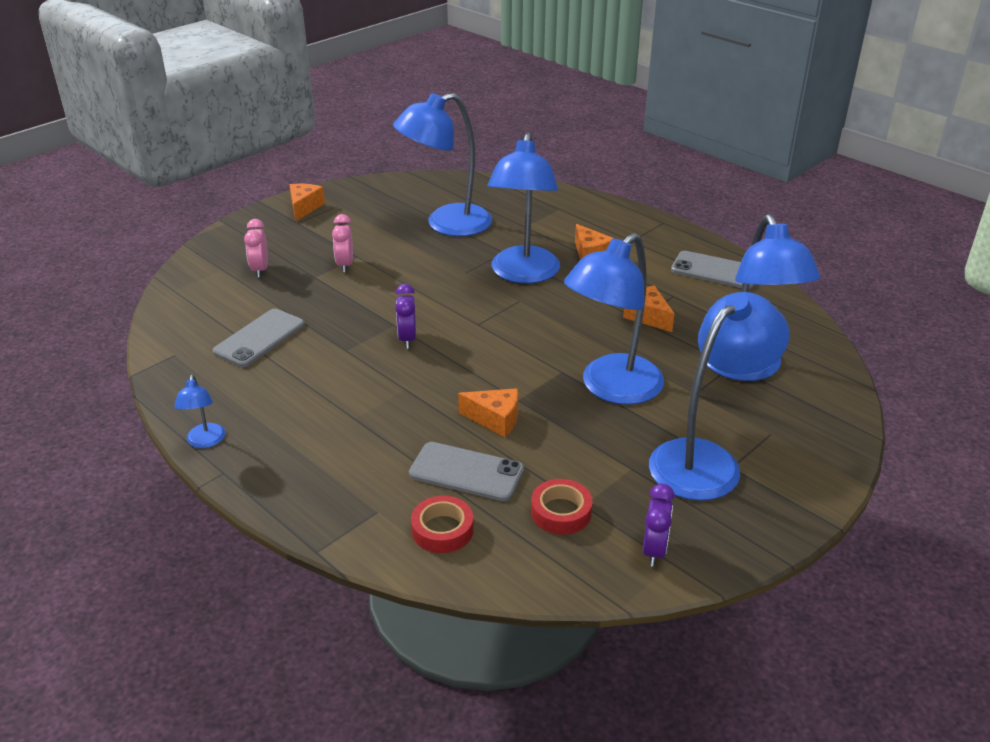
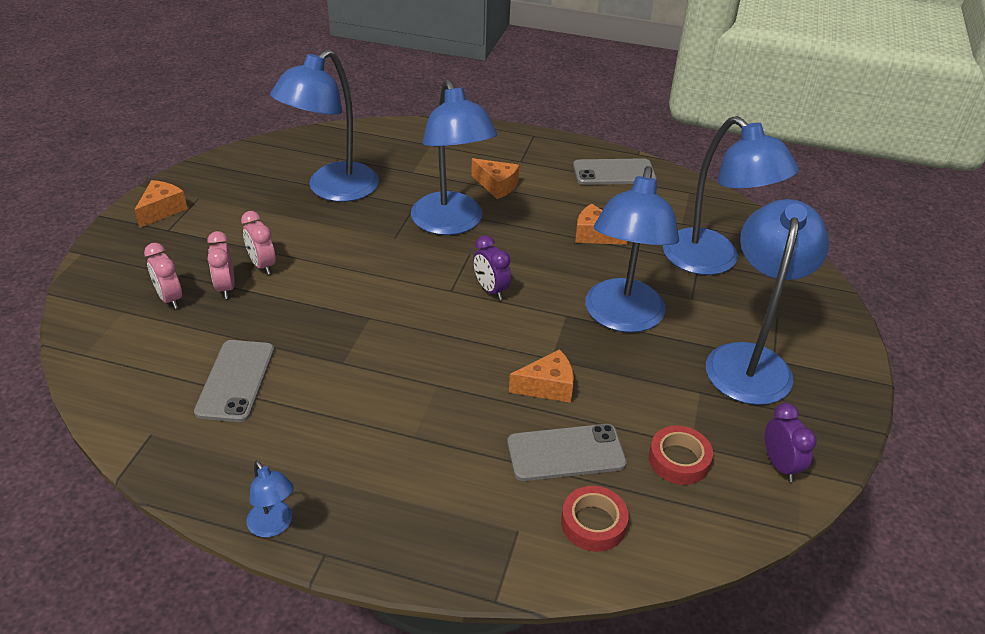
camera: 30 degrees left, 5 degrees up
(304, 208) = (162, 210): orange cheese -> orange cheese turned 45 degrees clockwise
(305, 273) = (226, 287): none -> pink clock
(407, 339) = (395, 329): purple clock -> purple clock (491, 290)

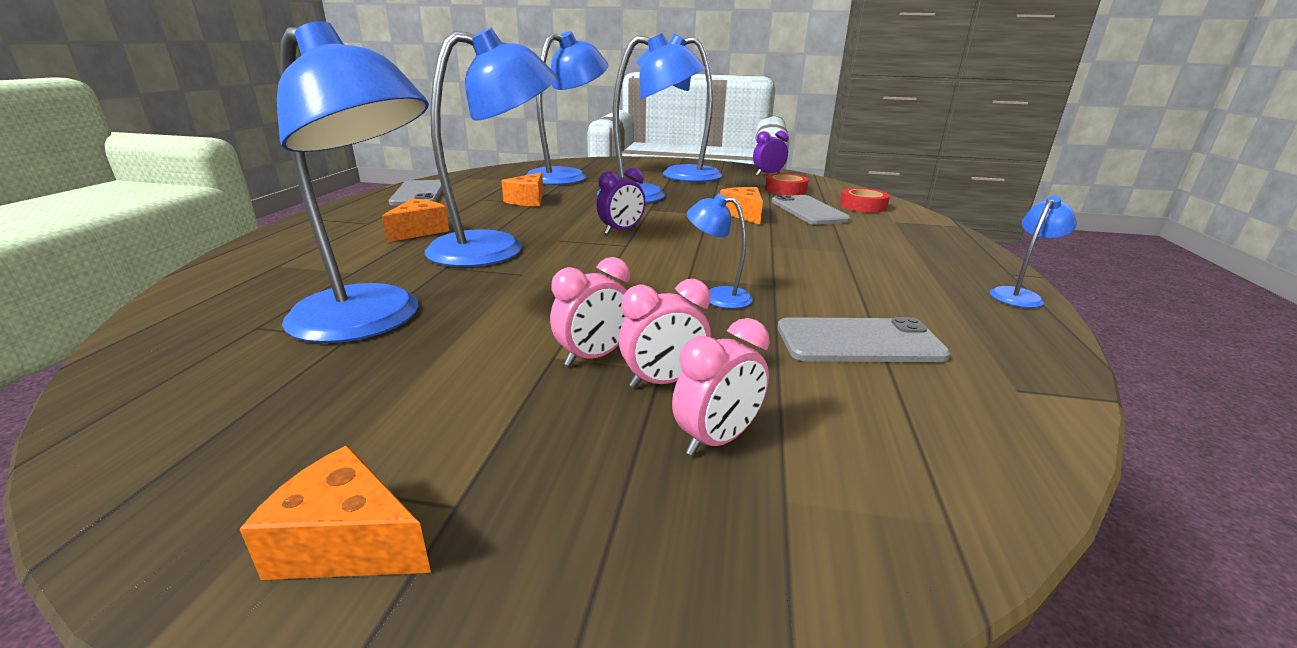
camera: 95 degrees left, 15 degrees down
(329, 326) = (717, 296): none -> blue lamp

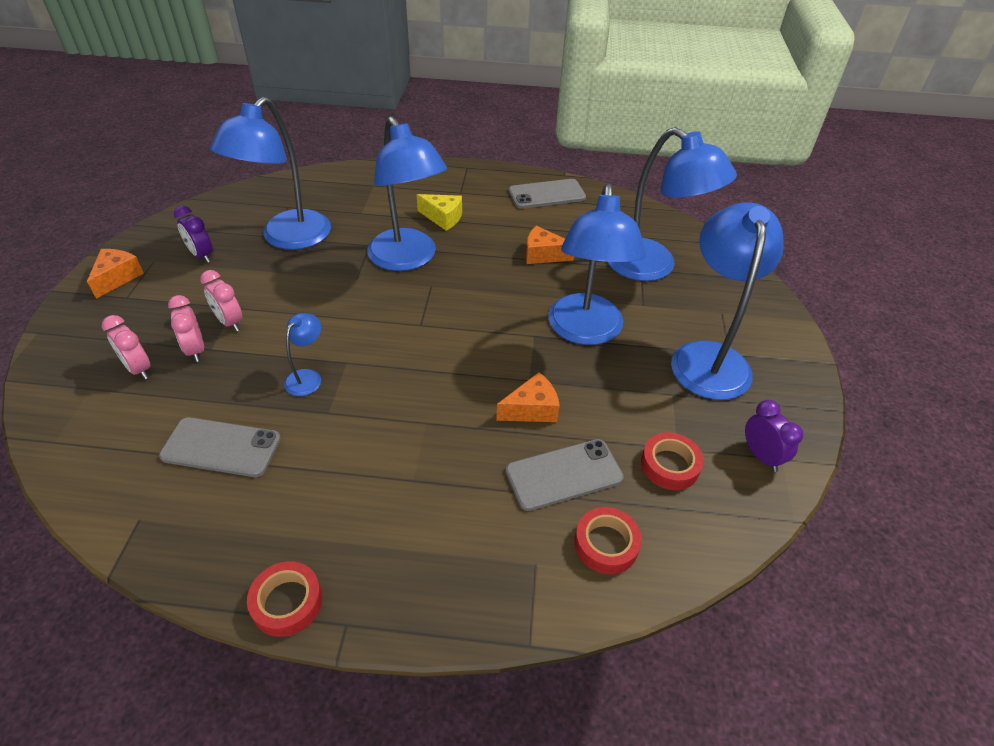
camera: 85 degrees right, 20 degrees up
(419, 231) = (443, 218): orange cheese -> yellow cheese
(621, 231) = (458, 319): purple clock -> purple clock (201, 255)
(859, 341) = (221, 447): grey phone -> grey phone turned 75 degrees counterclockwise
(1019, 295) = (287, 602): blue lamp -> red tape

